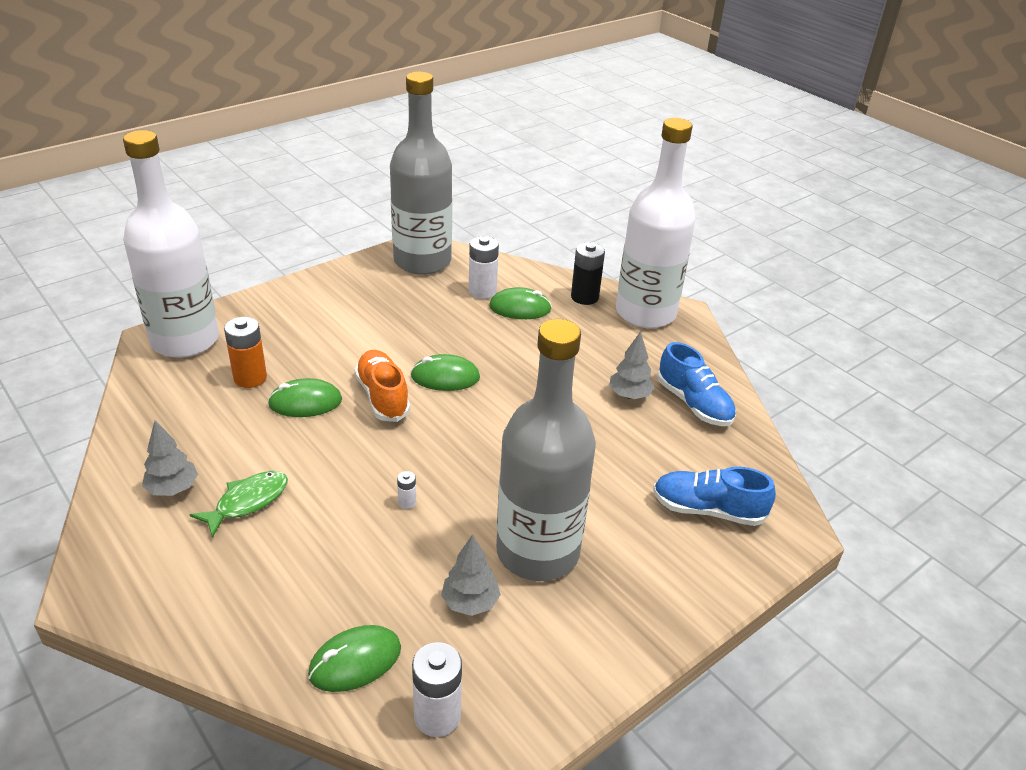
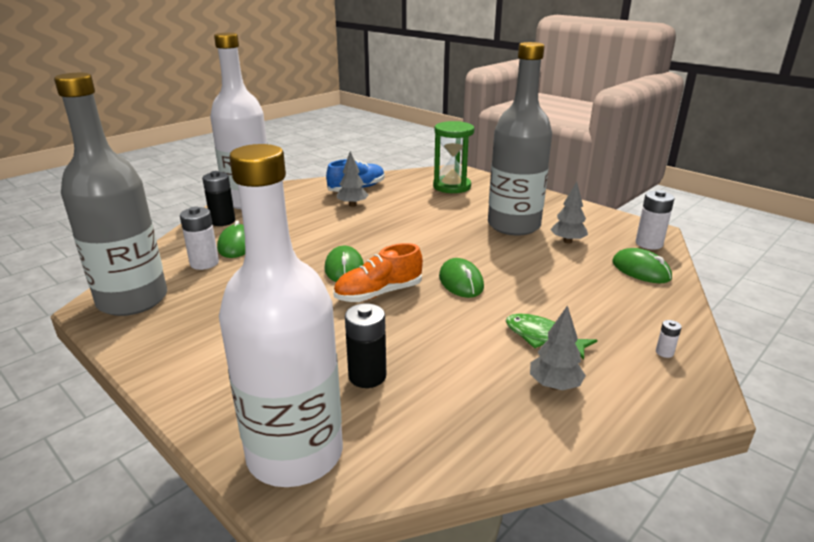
camera: 95 degrees left, 10 degrees down
(250, 378) = (367, 376): orange battery -> black battery
(305, 402) = (398, 332): green mouse -> green mouse (461, 282)
(407, 502) = (498, 269): white battery -> white battery (664, 352)
(708, 510) = (452, 186): blue shoe -> green hourglass

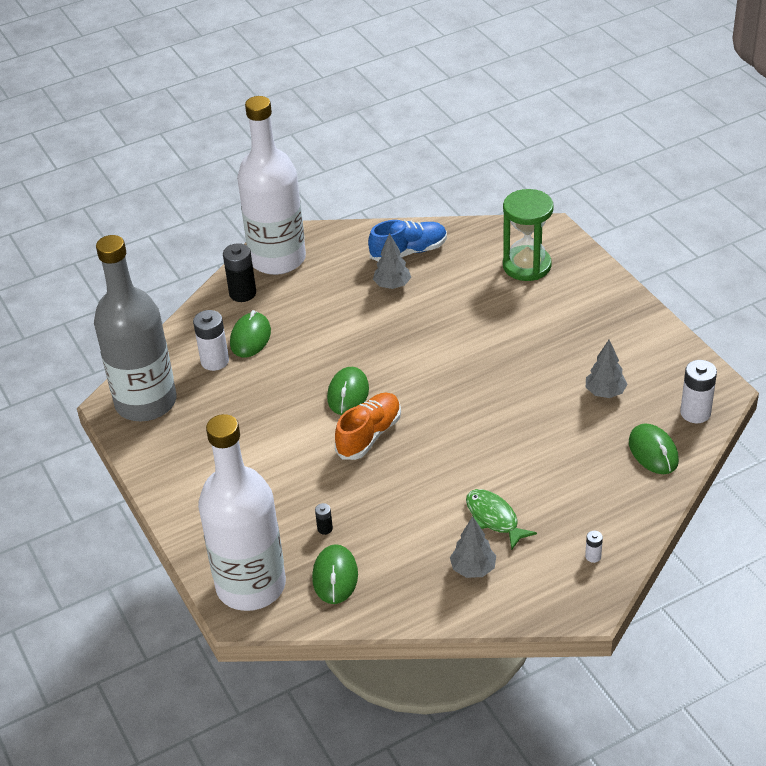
camera: 20 degrees right, 15 degrees up
(367, 376) = (325, 529): black battery -> black battery, size x0.48
(378, 293) = (369, 435): orange shoe -> orange shoe turned 135 degrees clockwise
(461, 282) = (455, 434): green mouse -> green mouse (335, 576)
(513, 225) = (560, 355): grey bottle -> none

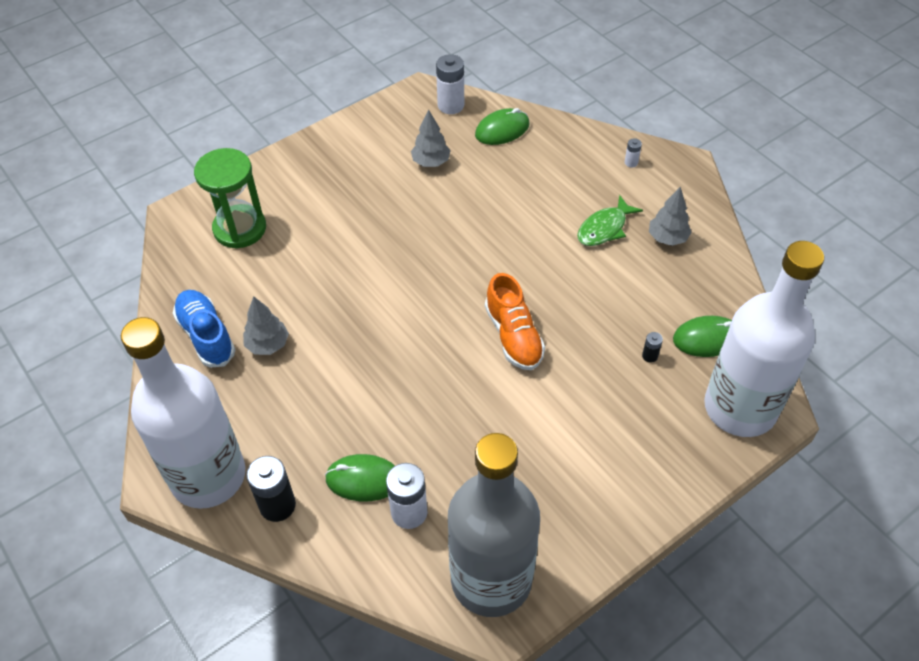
camera: 100 degrees left, 10 degrees up
(348, 394) = (453, 363): green mouse -> none
(369, 435) = (513, 336): orange shoe -> orange shoe turned 135 degrees counterclockwise

